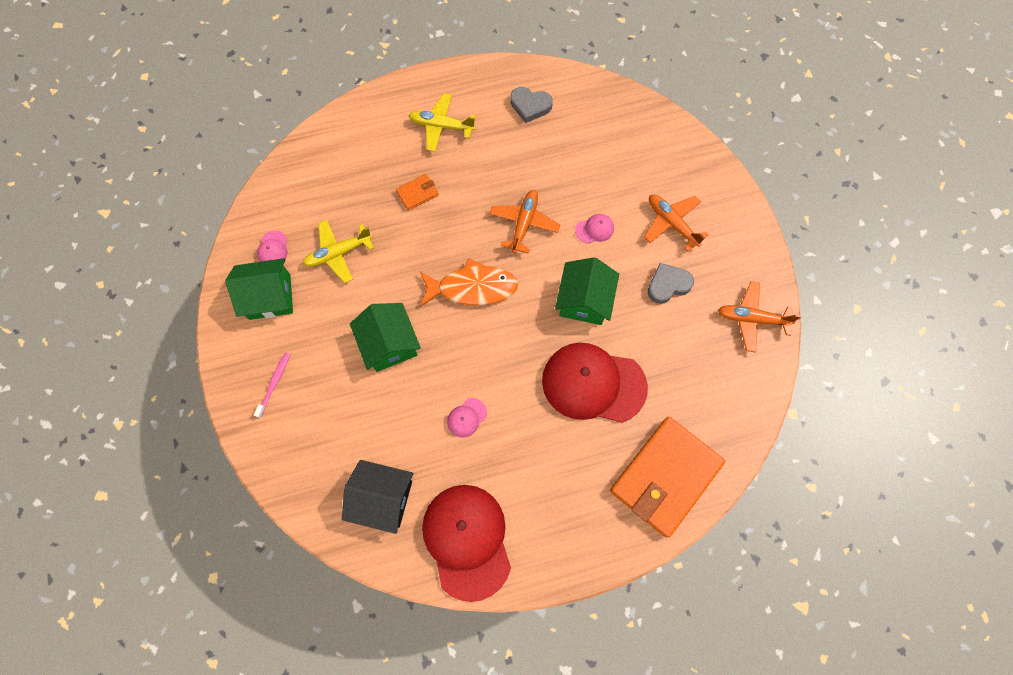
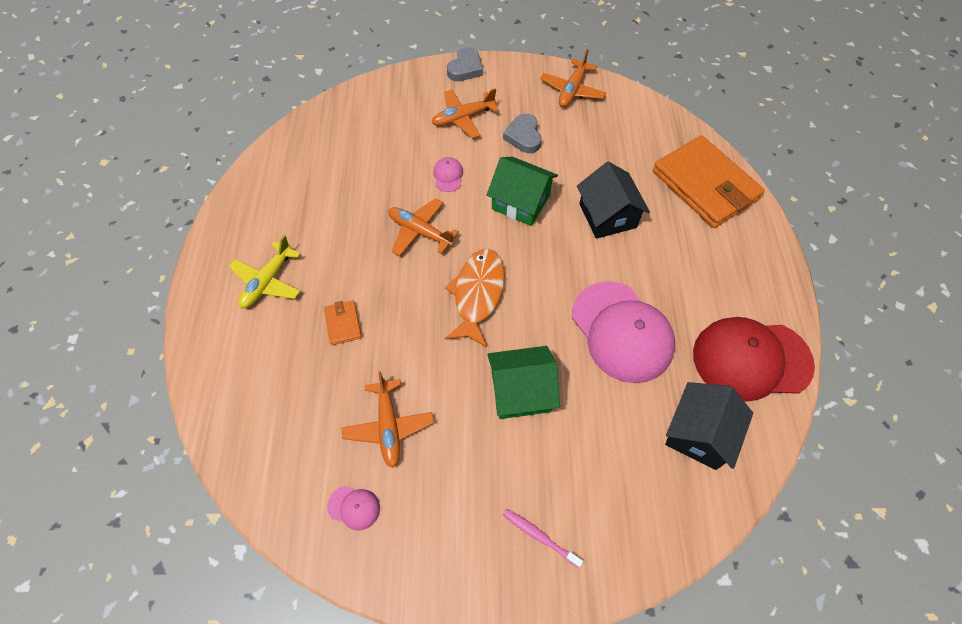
camera: 75 degrees left, 10 degrees down
(270, 297) = (420, 523): green house -> none
(338, 253) = (388, 426): yellow plane -> orange plane
(467, 417) = (622, 331): pink cap -> pink cap, size x2.48
(530, 106) = (284, 194): grey heart -> grey heart (465, 68)
(593, 384) = (607, 216): red cap -> black house

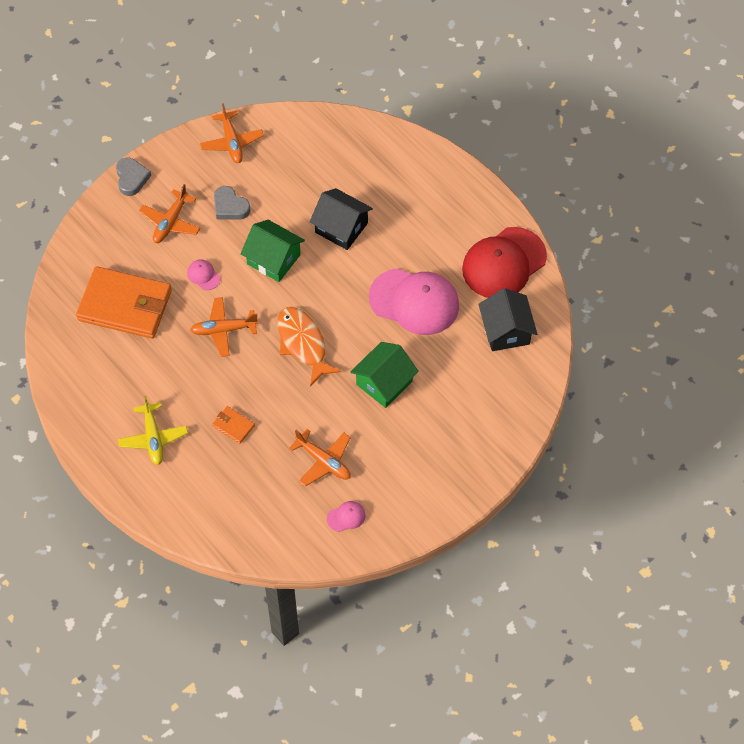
camera: 40 degrees left, 0 degrees up
(520, 202) = (273, 259): green house -> green house turned 45 degrees clockwise
(539, 536) = (462, 451): pink toothbrush -> none
(705, 185) = (388, 158): orange wallet -> orange wallet (125, 305)

